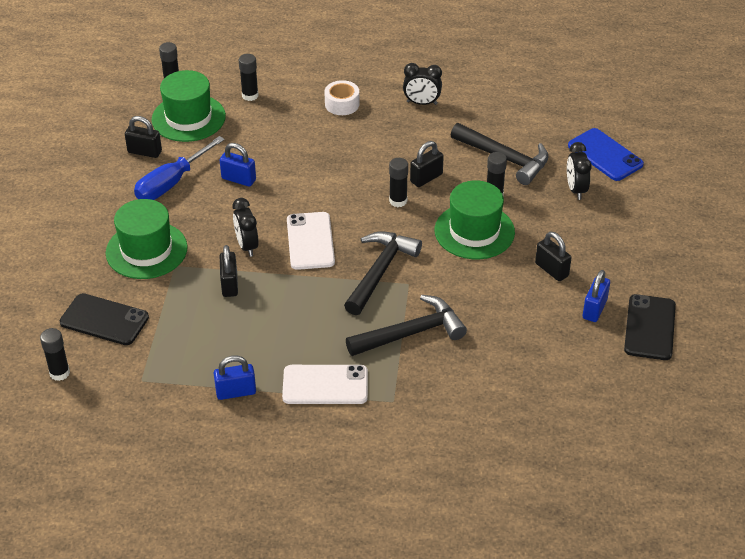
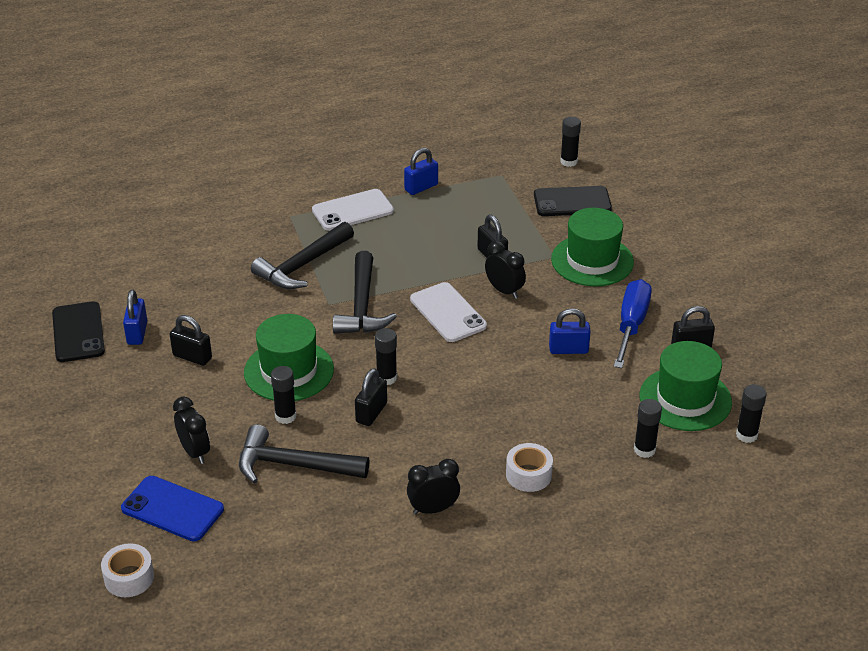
camera: 155 degrees right, 5 degrees down
(647, 122) = (129, 578): none -> white tape

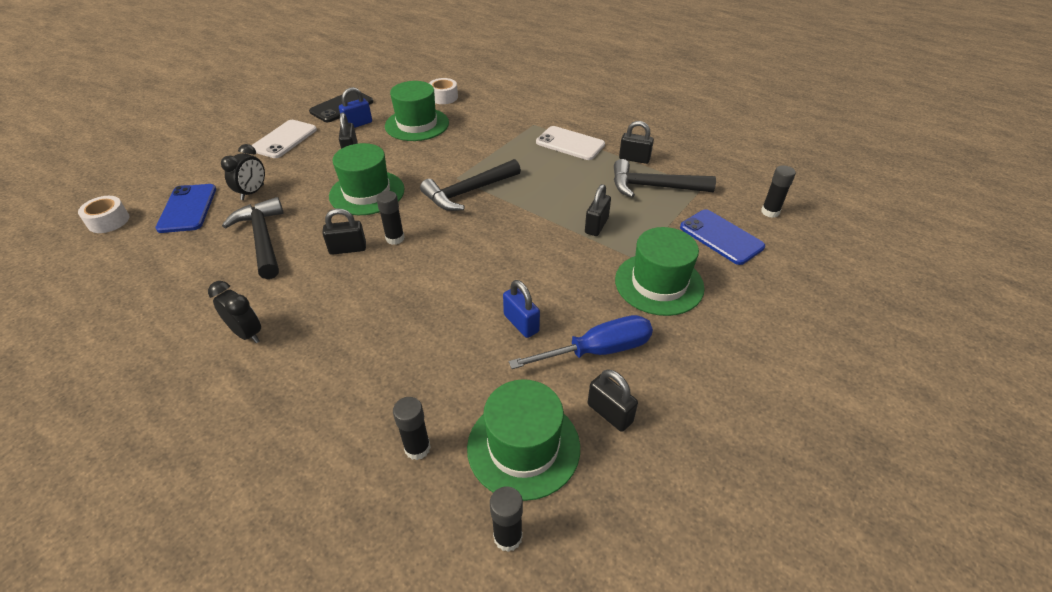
camera: 55 degrees right, 5 degrees up
(192, 291) = (417, 124): none -> green hat
(285, 416) = (315, 212): black glue stick -> none
(302, 265) = (487, 150): black hammer -> black hammer (654, 187)
(421, 187) = (634, 159): blue padlock -> black padlock
(448, 313) = (502, 234): white phone -> white phone (284, 139)
(504, 291) = (560, 251): black clock -> none
(528, 475) = (326, 374): white tape -> white tape (443, 97)
(572, 202) = (721, 237): black phone -> blue phone

